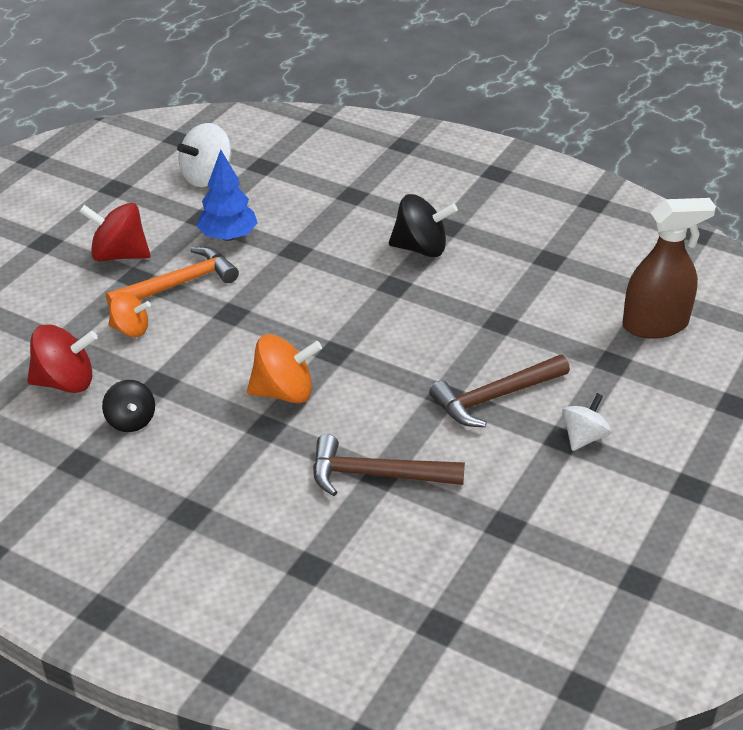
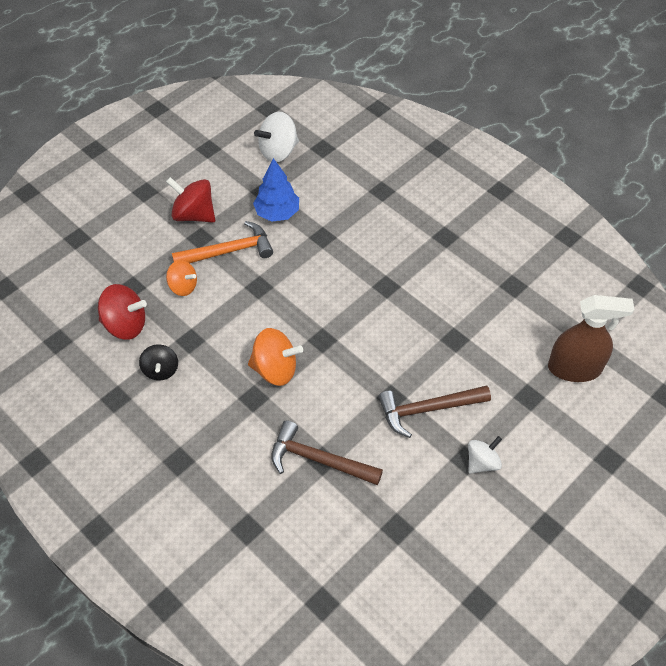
camera: 15 degrees right, 15 degrees up
(421, 248) = (417, 254): black spinning top -> none

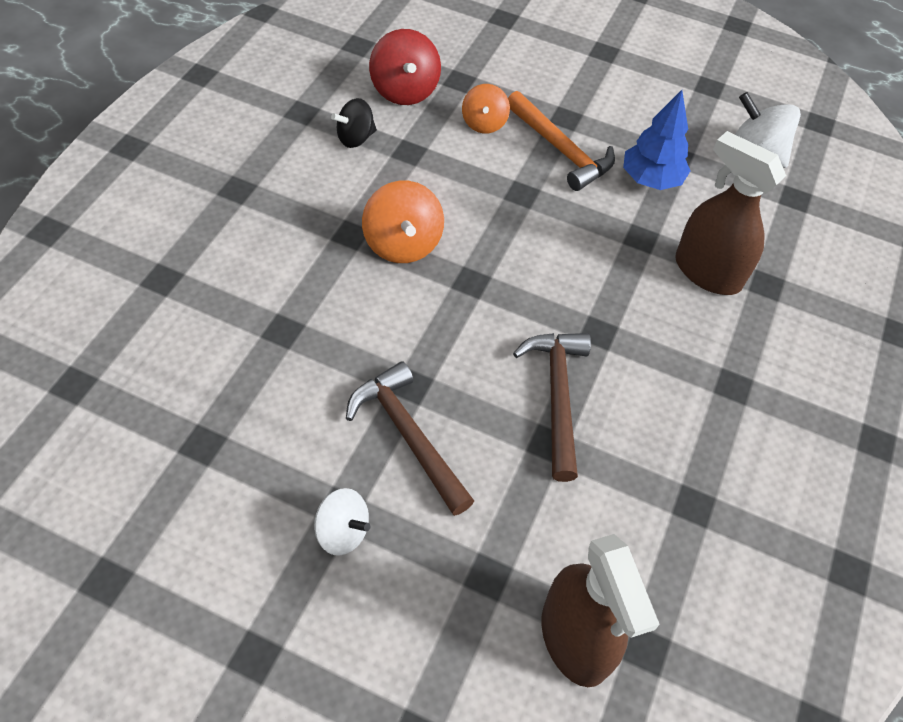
camera: 65 degrees right, 0 degrees up
(194, 214) = (597, 102): red spinning top -> none
(318, 460) = (281, 326): brown hammer -> brown hammer (557, 397)
(362, 215) = (707, 272): none -> brown spray bottle

